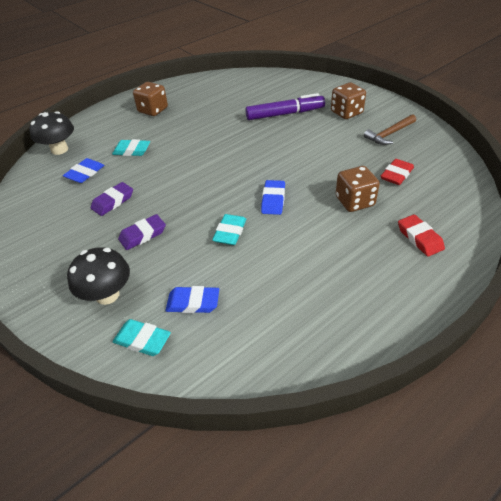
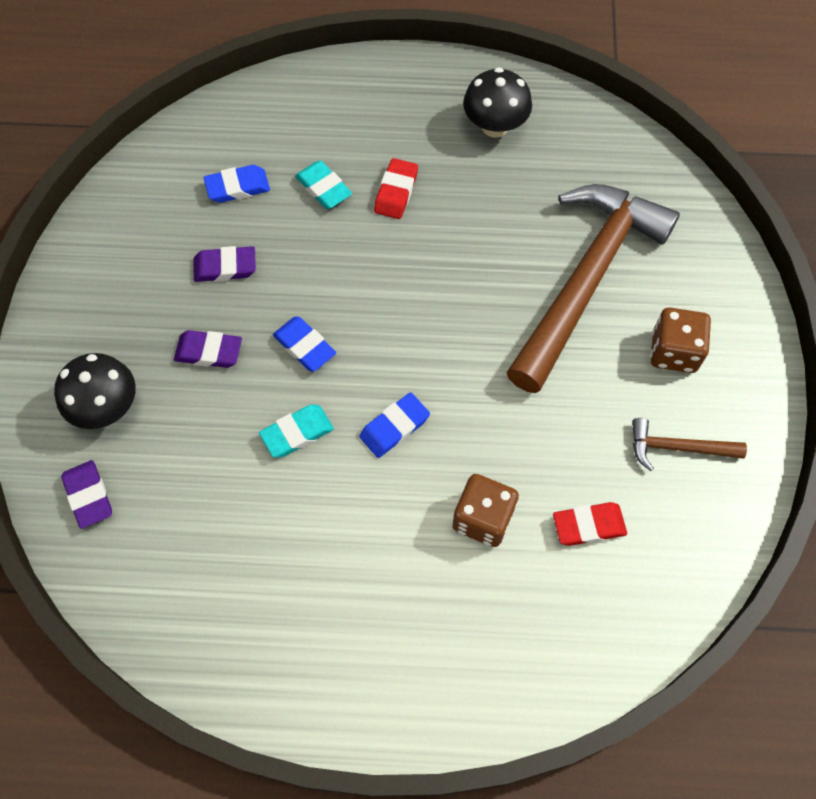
camera: 40 degrees right, 20 degrees up
(59, 149) = (247, 113): black mushroom -> black mushroom (494, 126)
(142, 340) = (88, 496): turquoise eraser -> purple eraser
(153, 110) = (423, 120): brown dice -> none
(193, 303) = (170, 495): blue eraser -> blue eraser (304, 346)
(285, 114) = (586, 279): purple marker -> brown hammer
(419, 238) = (486, 641): red eraser -> red eraser (396, 192)

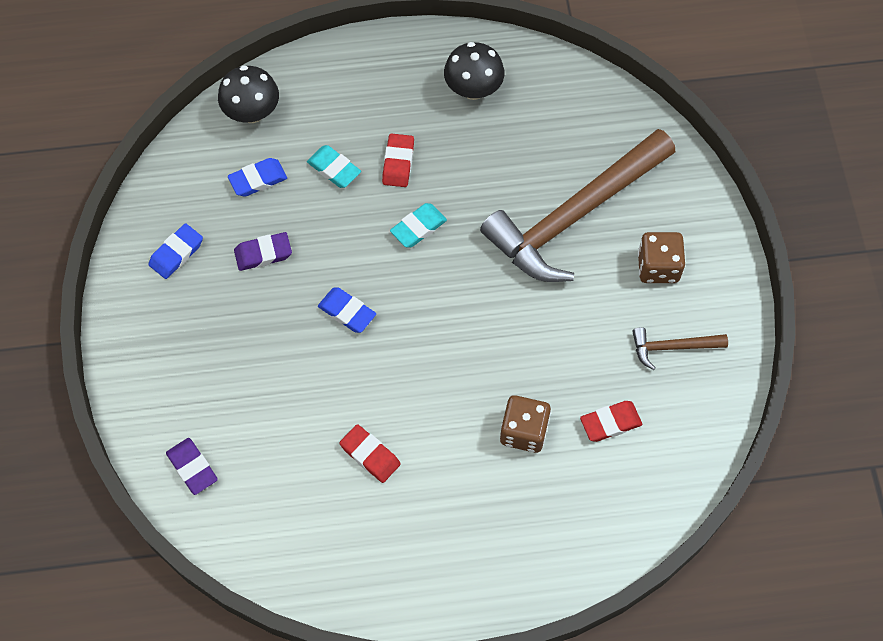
camera: 10 degrees left, 0 degrees up
(106, 407) = (189, 392): black mushroom -> black mushroom (252, 112)
(209, 352) = (266, 330): purple eraser -> none
(296, 516) = (370, 455): none -> red eraser
(297, 433) = (356, 387): turquoise eraser -> turquoise eraser (418, 227)
(394, 427) = (437, 368): blue eraser -> blue eraser (176, 253)
(586, 279) = (575, 216): brown hammer -> brown hammer turned 150 degrees counterclockwise

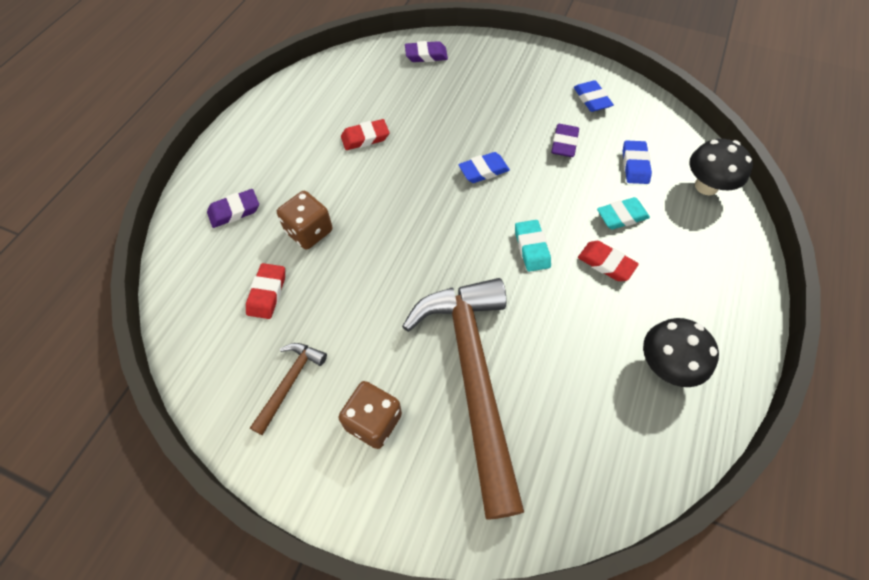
camera: 120 degrees right, 5 degrees down
(546, 522) = (234, 211): none -> purple eraser

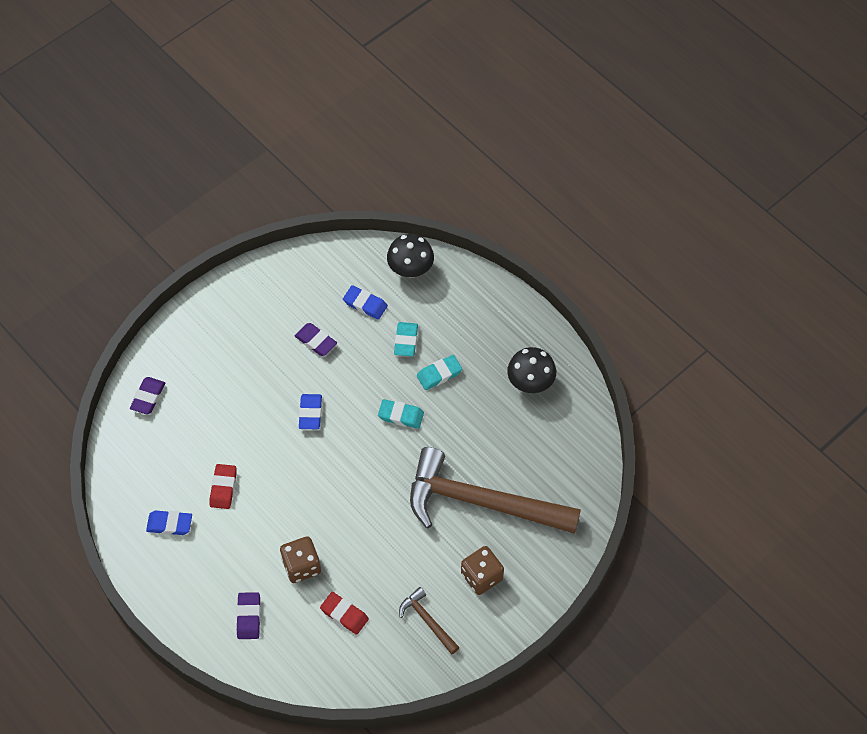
camera: 65 degrees left, 0 degrees up
(592, 99) = (280, 295): blue eraser -> blue eraser (169, 524)
(606, 263) = (439, 374): red eraser -> turquoise eraser

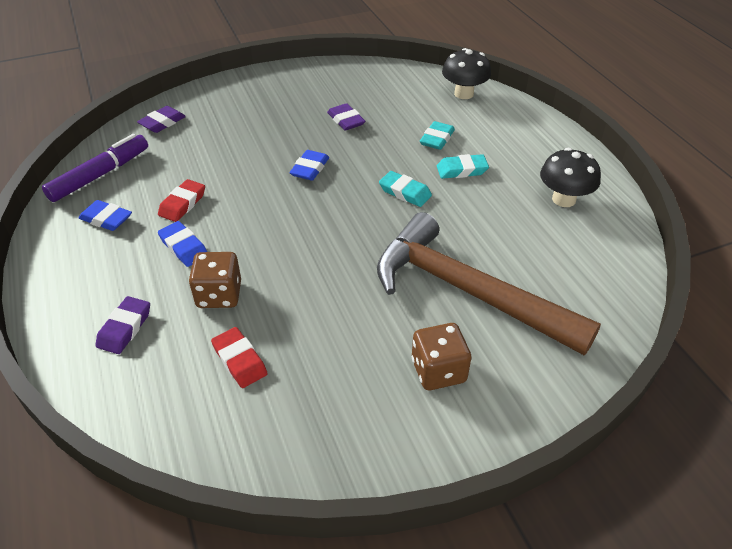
camera: 20 degrees right, 15 degrees down
(132, 479) = (100, 175): none -> purple marker
(365, 304) = (408, 106): blue eraser -> blue eraser (184, 247)
(427, 621) = (343, 401): brown hammer -> none

